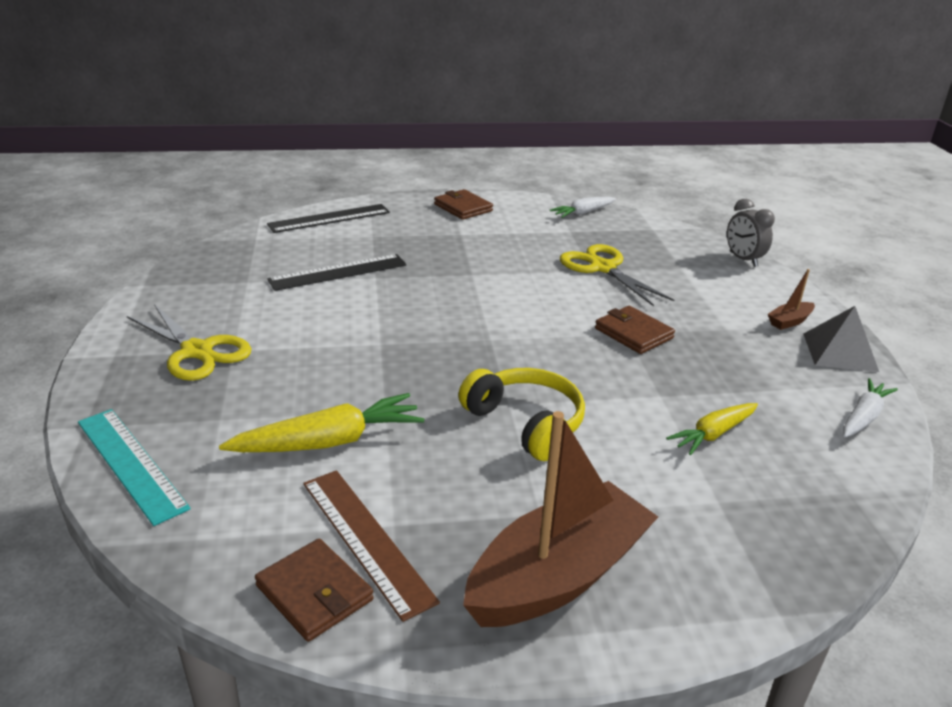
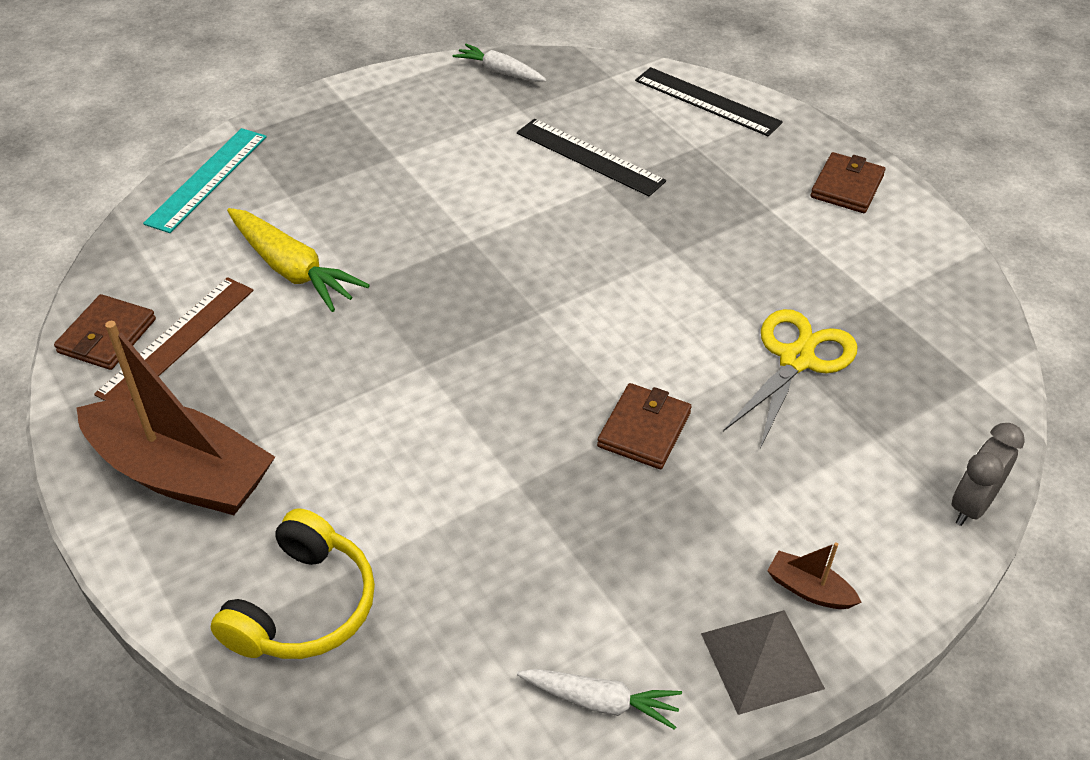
camera: 65 degrees right, 15 degrees up
(197, 351) = (378, 138): yellow scissors -> none
(526, 423) = (396, 388): yellow headphones -> yellow headphones (303, 606)
(583, 213) = (952, 297): white carrot -> white carrot (499, 72)
(713, 434) = (467, 548): yellow carrot -> none

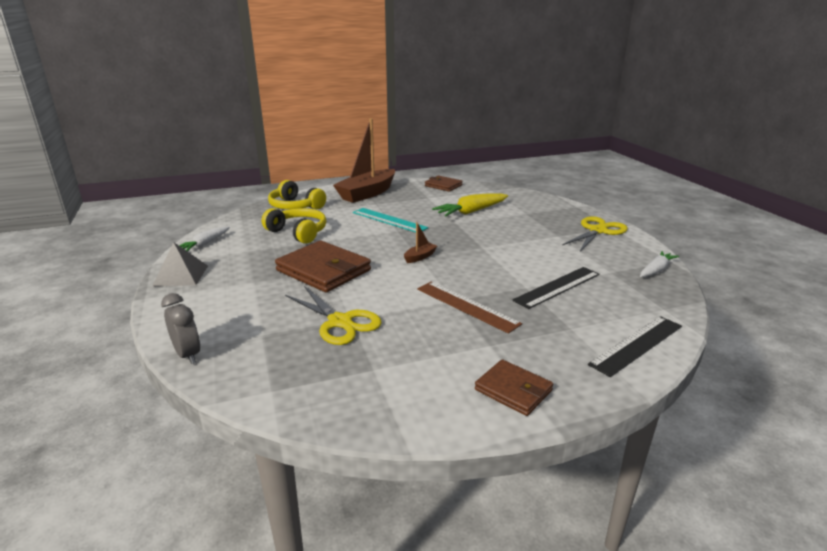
camera: 105 degrees right, 20 degrees down
(177, 340) = (435, 194): brown ruler -> brown ruler (466, 306)
(207, 179) = (540, 200): turquoise ruler -> turquoise ruler (389, 220)
(362, 114) = (598, 231): none -> yellow scissors
(480, 534) = (298, 232): none -> yellow headphones
(644, 429) = (323, 270): brown wallet -> brown wallet, size x1.74
(809, 589) = (198, 293): brown boat -> brown boat (420, 257)

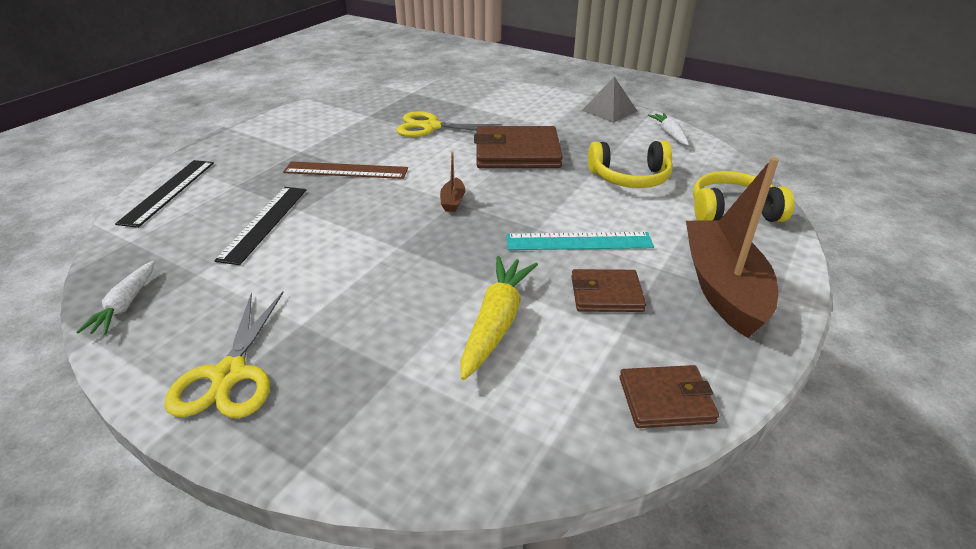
camera: 140 degrees right, 10 degrees up
(188, 354) = (488, 87): grey clock -> none
(513, 390) = (265, 134): brown wallet -> brown wallet (606, 294)

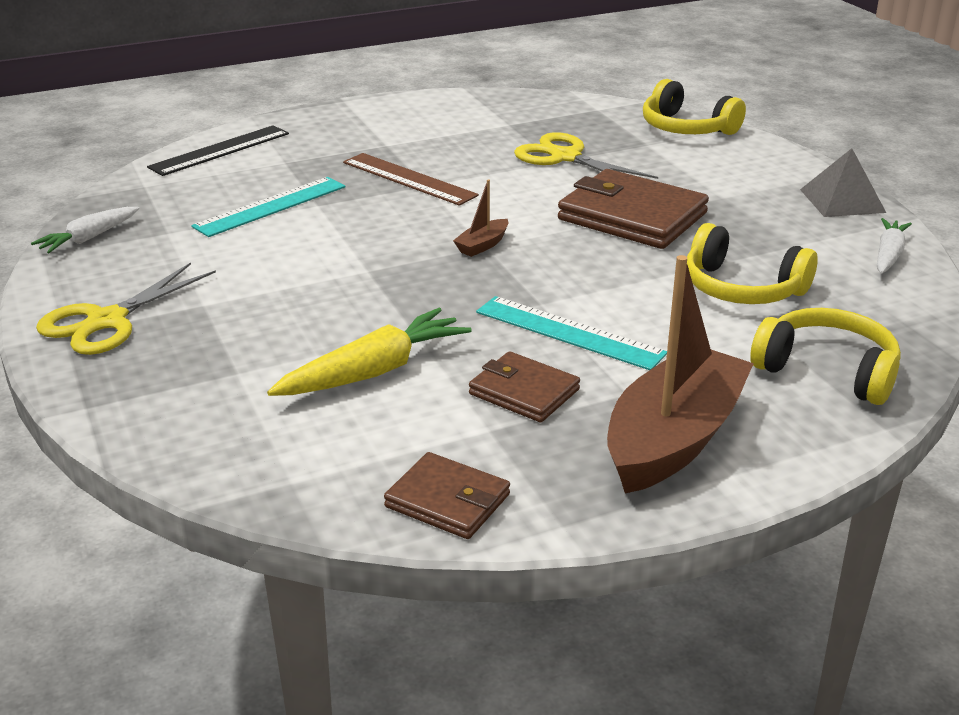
camera: 35 degrees right, 5 degrees down
(264, 223) = (270, 206): black ruler -> turquoise ruler
(478, 91) = (686, 128): none -> yellow headphones

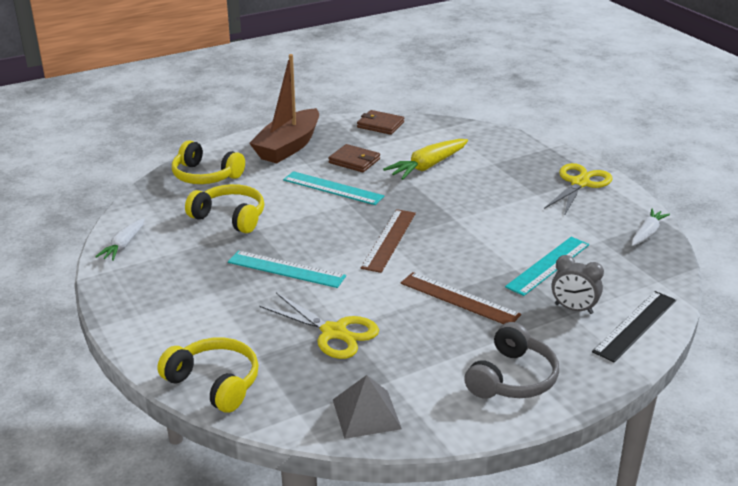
camera: 175 degrees right, 0 degrees up
(276, 165) = (573, 309): none -> grey clock
(385, 121) = (512, 378): none -> grey headphones
(482, 245) = (389, 240): brown boat -> brown ruler
(632, 216) = (286, 269): brown wallet -> turquoise ruler
(842, 201) = (123, 292): grey pyramid -> grey pyramid (366, 414)

